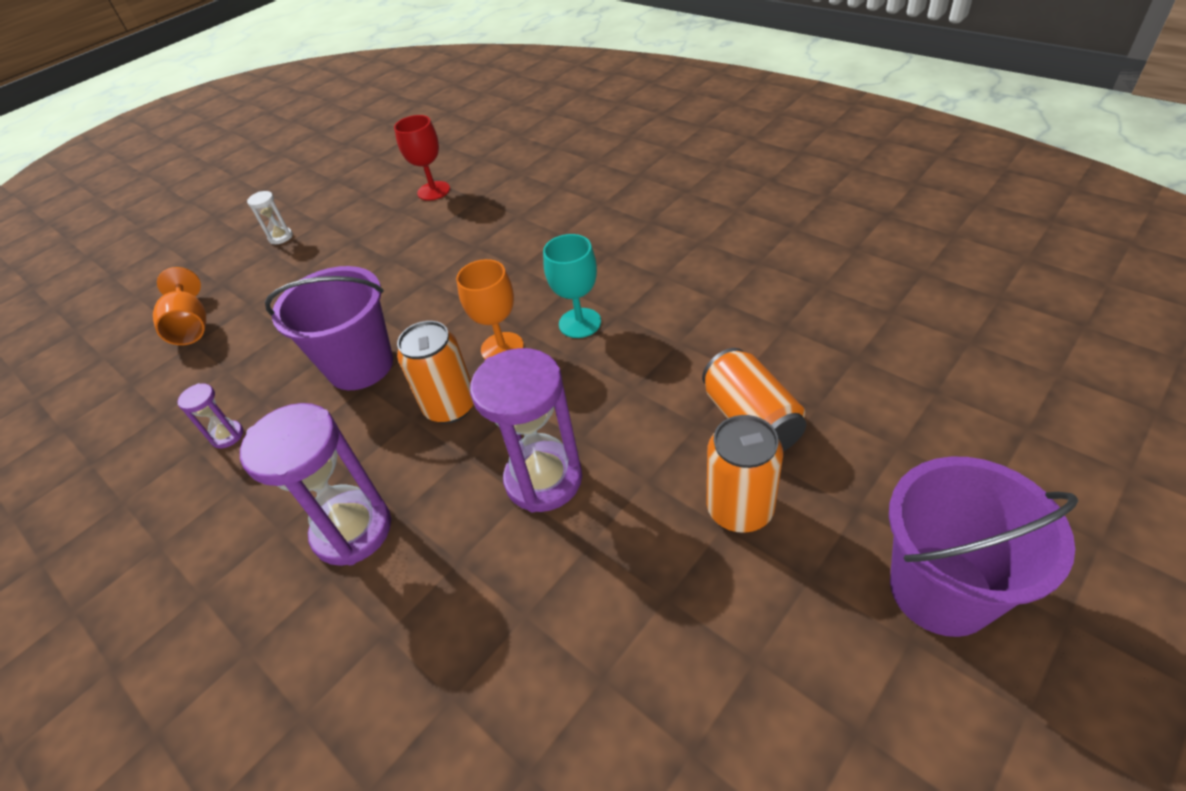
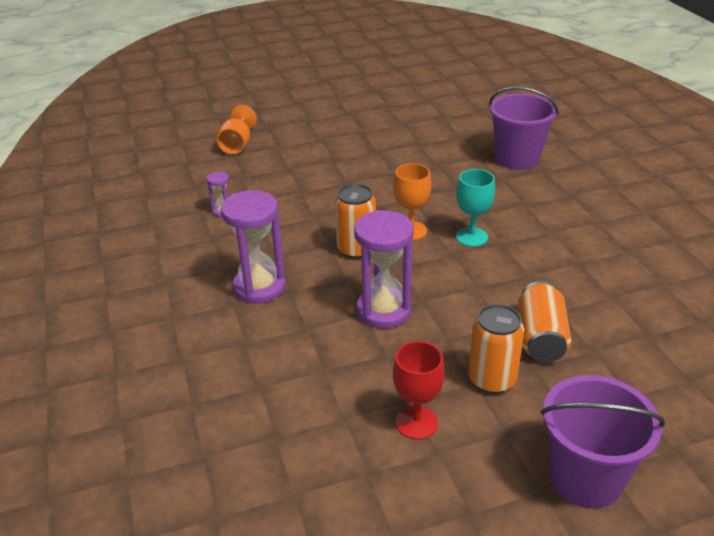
camera: 25 degrees right, 10 degrees down
(281, 237) = (319, 113): white hourglass -> none
(360, 366) = (319, 205): purple bucket -> purple bucket (517, 159)
(433, 191) = (434, 120): red goblet -> red goblet (416, 422)

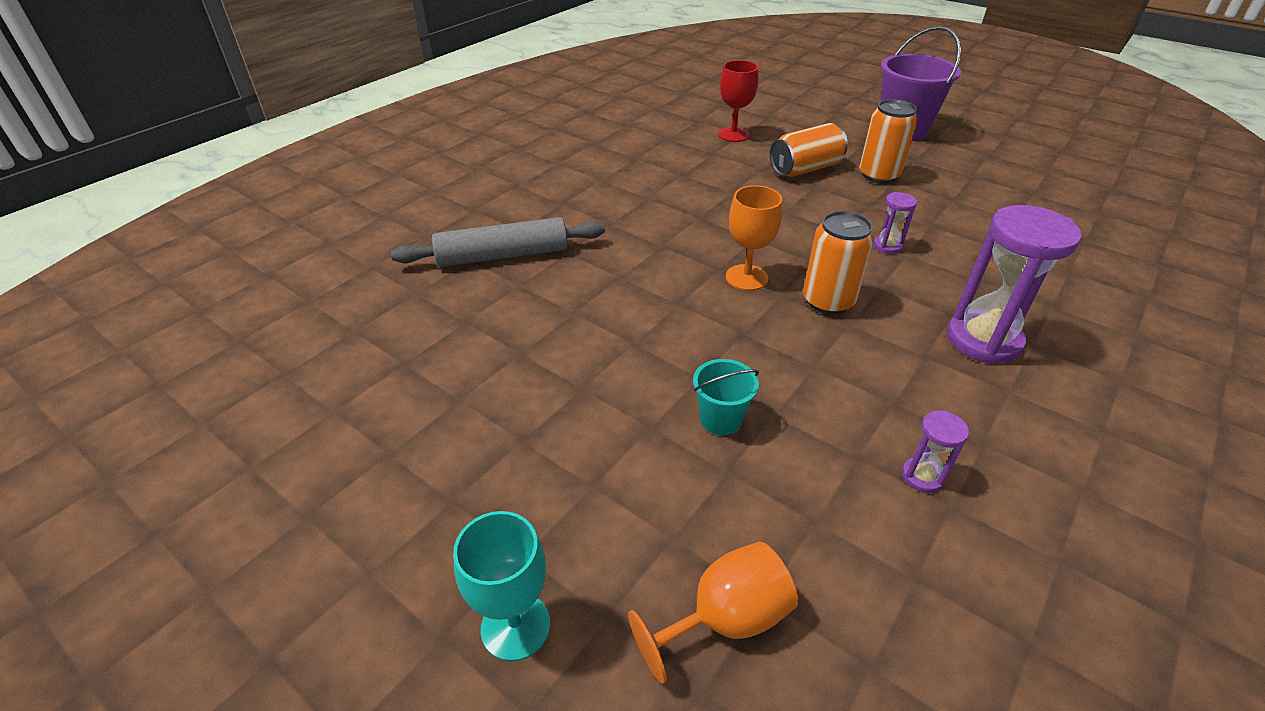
camera: 125 degrees left, 5 degrees up
(316, 177) = (720, 419): none -> turquoise bucket
(384, 311) = (887, 246): purple hourglass -> purple hourglass, size x0.47
(416, 422) = (965, 190): red goblet -> red goblet (733, 135)
(471, 237) = (710, 236): turquoise goblet -> turquoise goblet (515, 626)
(517, 159) = (503, 255): purple bucket -> grey rolling pin

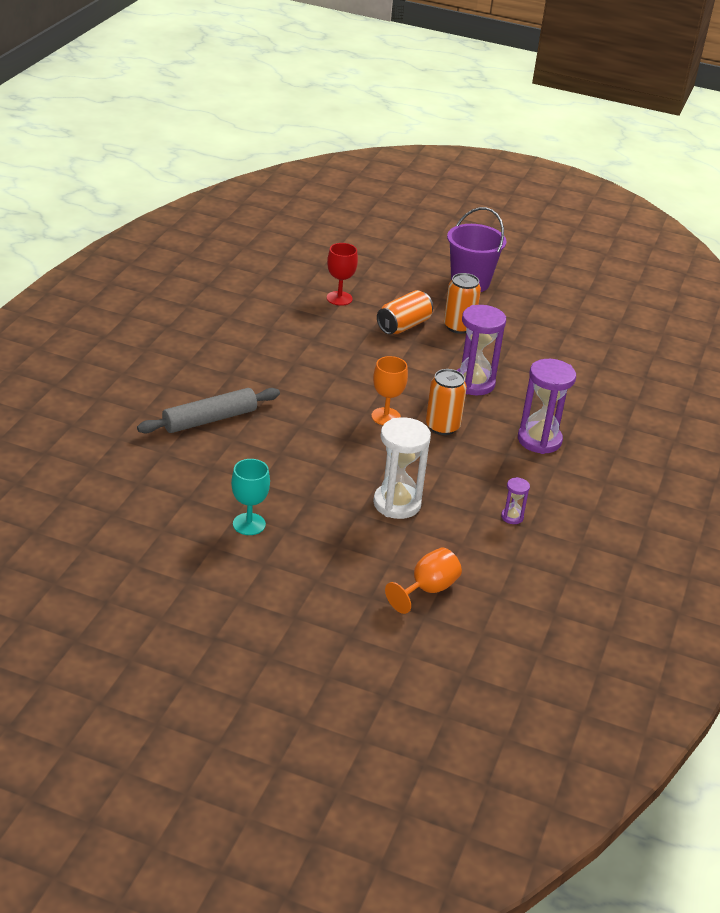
camera: 20 degrees left, 5 degrees down
(515, 626) = (328, 607): turquoise goblet -> turquoise goblet (249, 524)
(720, 419) = (397, 503): turquoise bucket -> white hourglass
(887, 246) = (473, 383): purple hourglass -> purple hourglass, size x2.14

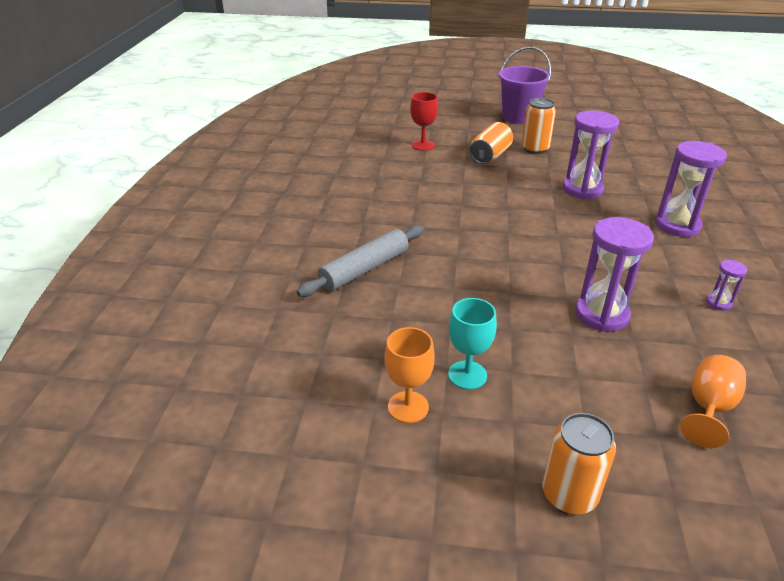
camera: 10 degrees left, 0 degrees up
(386, 416) = (529, 232): orange goblet -> orange goblet (408, 407)
(397, 503) = (601, 315): white hourglass -> purple hourglass
(442, 426) = (585, 231): orange can -> orange can (569, 495)

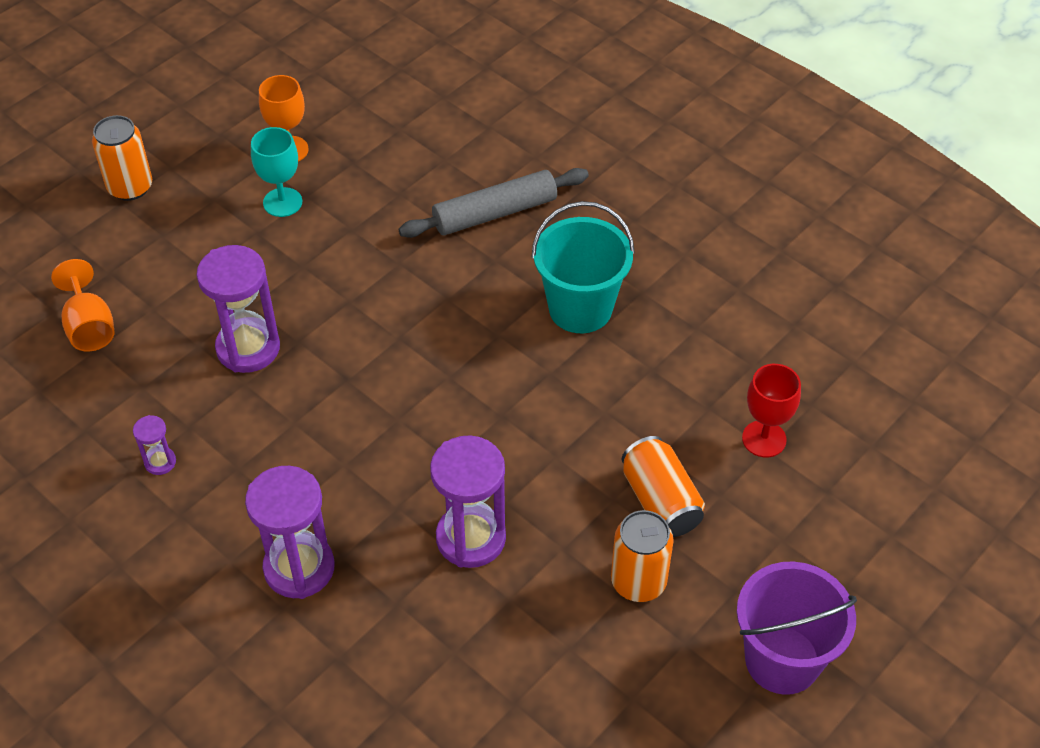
camera: 125 degrees right, 15 degrees up
(364, 269) = (495, 213): grey rolling pin -> grey rolling pin turned 75 degrees clockwise
(406, 212) = (580, 308): none -> turquoise bucket

